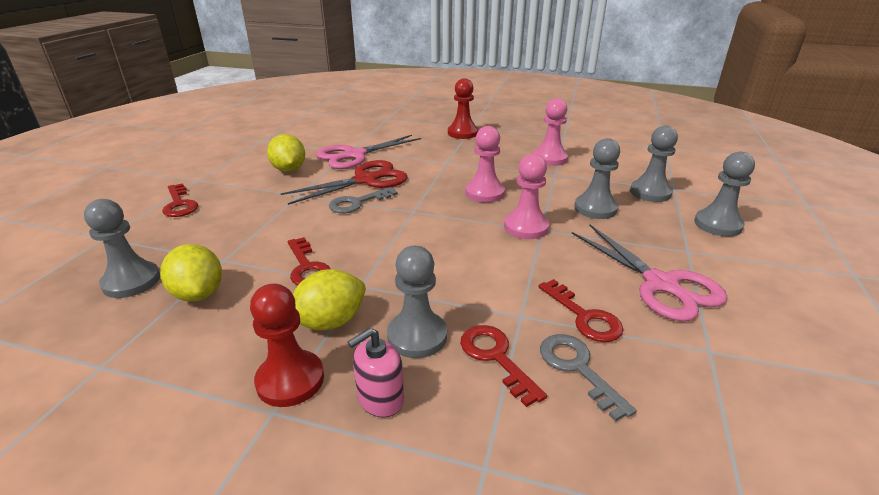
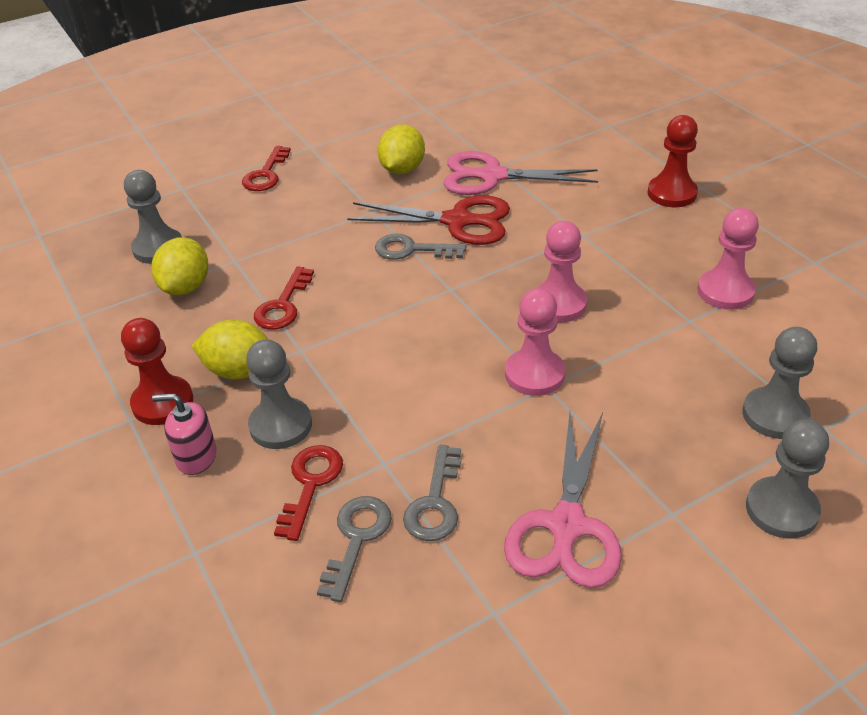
camera: 45 degrees right, 10 degrees up
(584, 317) = (435, 502): red key -> grey key
(595, 208) = (656, 396): grey pawn -> none

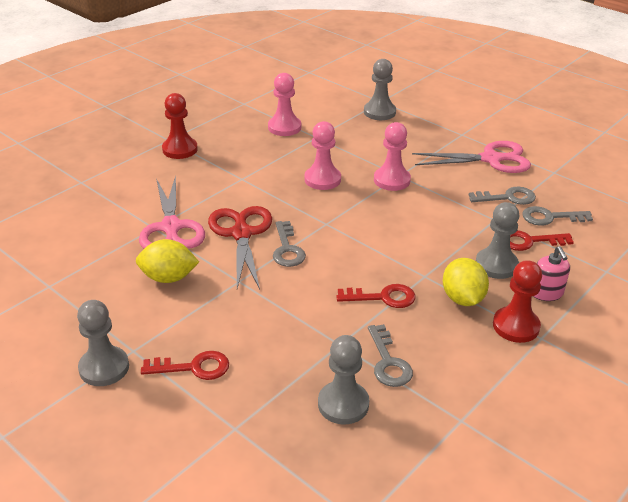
camera: 110 degrees left, 5 degrees down
(186, 287) = (388, 362): yellow lemon -> grey key
(781, 509) = (439, 110): grey pawn -> grey pawn (104, 368)

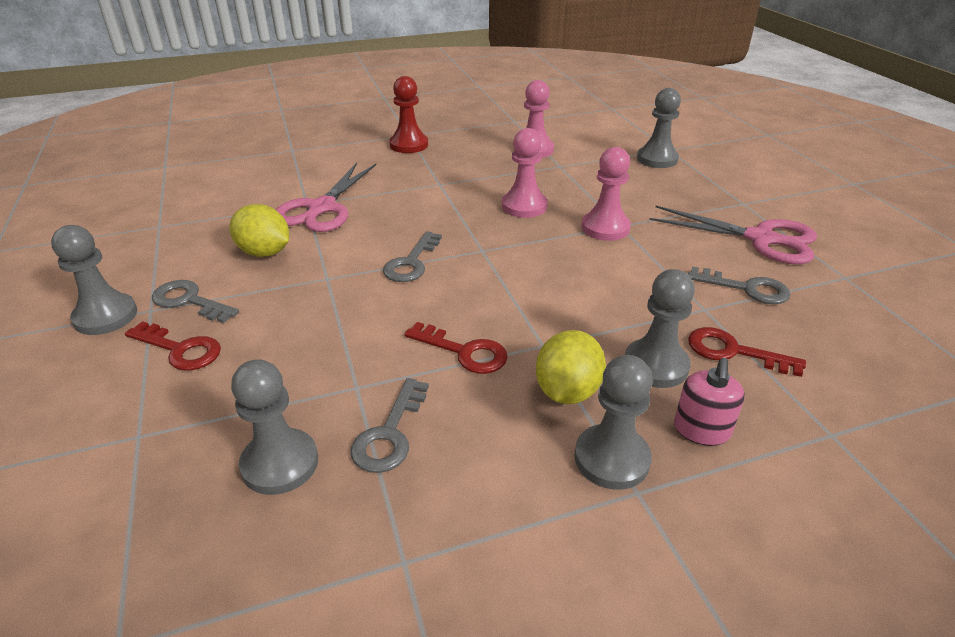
camera: 30 degrees right, 0 degrees up
(241, 233) = (382, 233): red scissors -> none
(516, 326) = (611, 459): red pawn -> grey pawn
(550, 217) = (792, 331): grey key -> grey key (189, 301)

